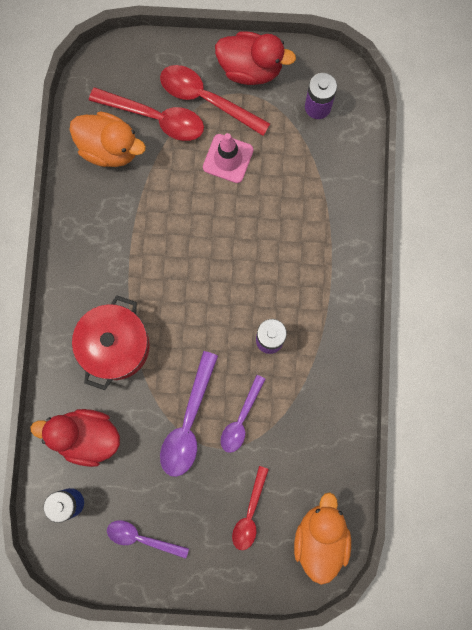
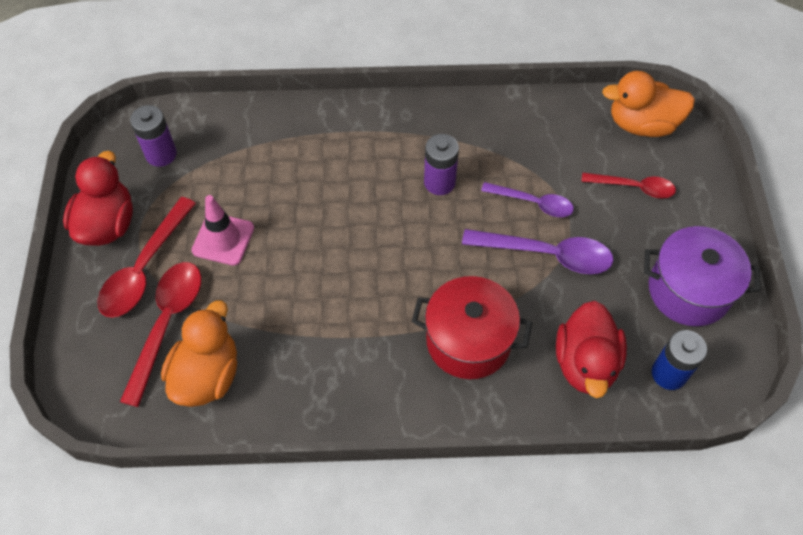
camera: 95 degrees left, 20 degrees down
(142, 538) = (688, 290): purple spoon -> purple pot

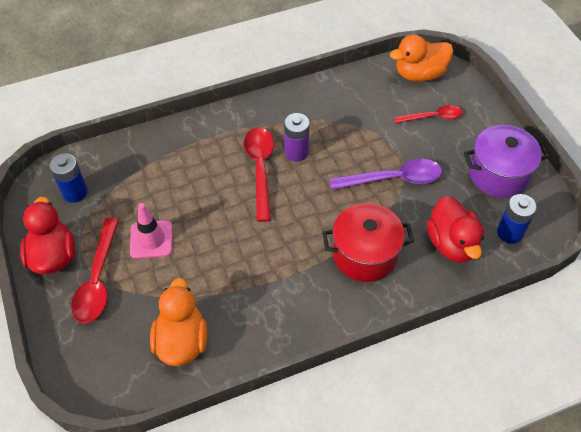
camera: 20 degrees left, 5 degrees down
(161, 154) = (75, 192): purple battery -> blue battery
(167, 324) = (133, 314): red spoon -> red spoon (260, 169)
(533, 203) = (368, 147): purple spoon -> none

